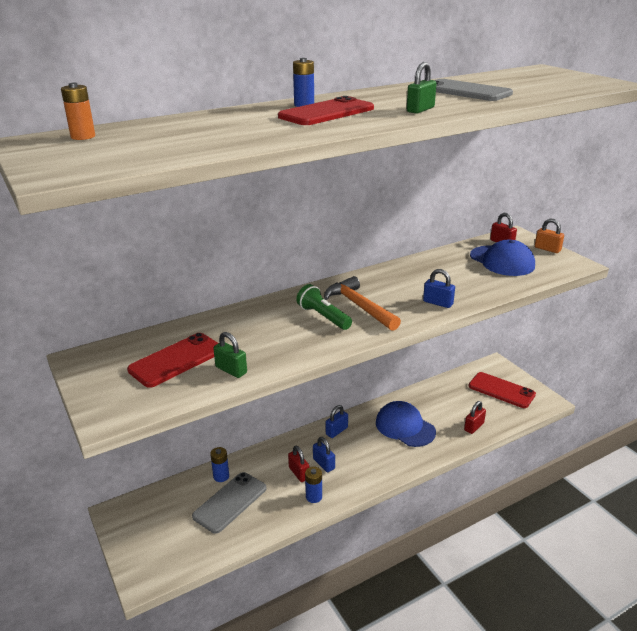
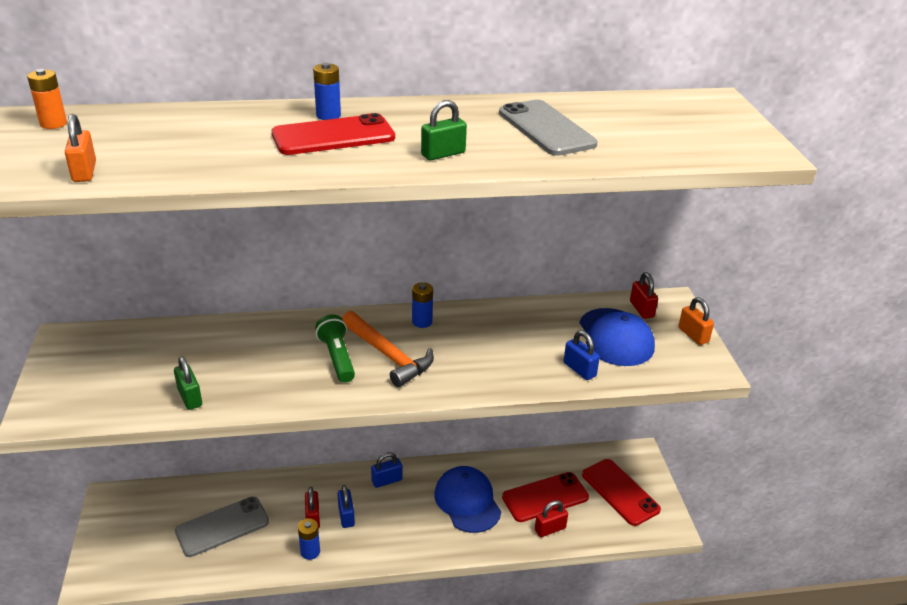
camera: 20 degrees right, 5 degrees up
(159, 155) = (84, 172): none -> orange padlock
(176, 360) = (148, 368): red phone -> red phone (545, 497)
(221, 476) = (232, 493): blue battery -> blue battery (422, 322)
(359, 306) = (388, 355): orange hammer -> orange hammer turned 150 degrees clockwise
(438, 303) = (481, 376): blue padlock -> blue padlock (579, 369)

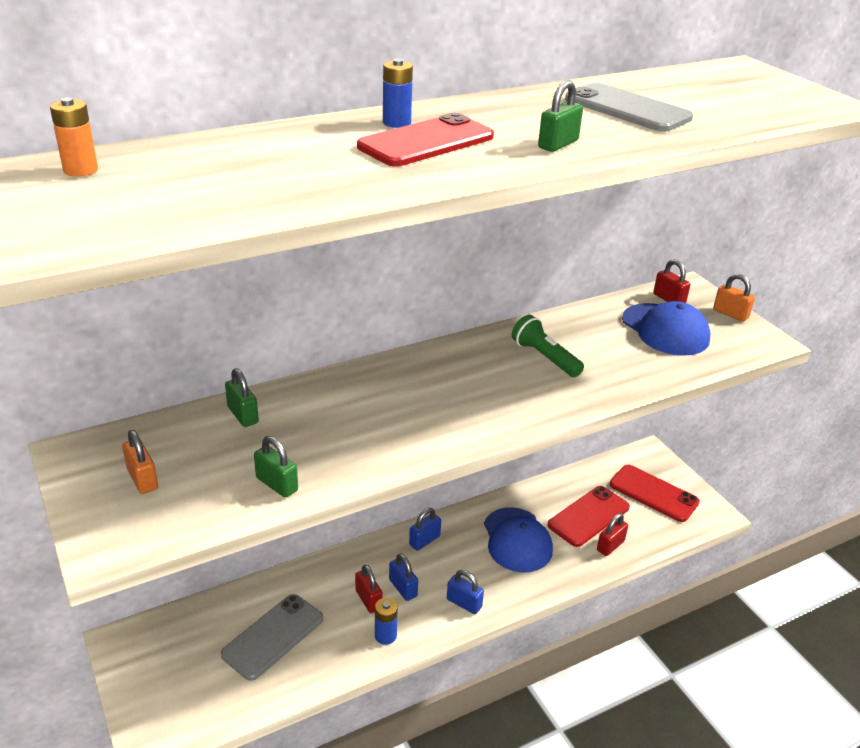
camera: 20 degrees left, 0 degrees up
(84, 172) = (182, 216): orange padlock -> orange padlock (142, 479)
(202, 336) = (243, 415): none -> green padlock
(337, 357) = (410, 406): green flashlight -> green flashlight (545, 357)
(388, 355) = (461, 392): orange hammer -> none
(422, 322) = (471, 352): blue battery -> none
(467, 501) = (517, 540): blue cap -> blue cap turned 150 degrees counterclockwise
(579, 369) = (655, 366): blue padlock -> blue padlock (464, 603)

